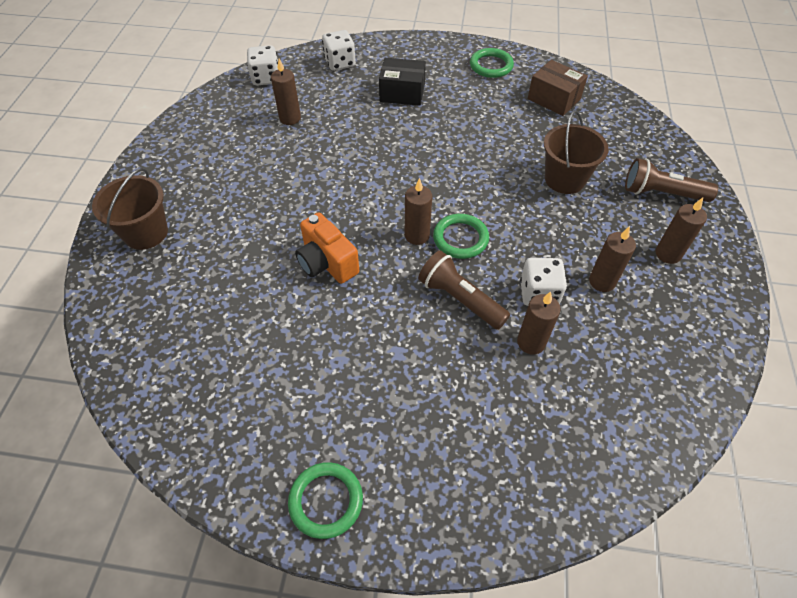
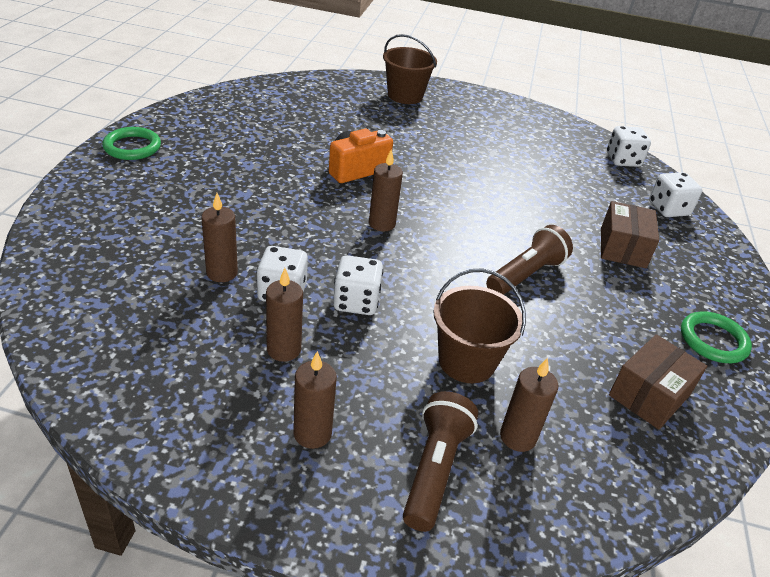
camera: 90 degrees right, 15 degrees down
(290, 118) = (558, 168): brown candle -> brown candle (518, 437)
(402, 93) = (622, 248): black box -> brown box
(460, 238) = (373, 251): green ring -> none
(460, 299) = (291, 237): brown flashlight -> brown flashlight (526, 274)
(529, 243) = (356, 302): none -> white dice

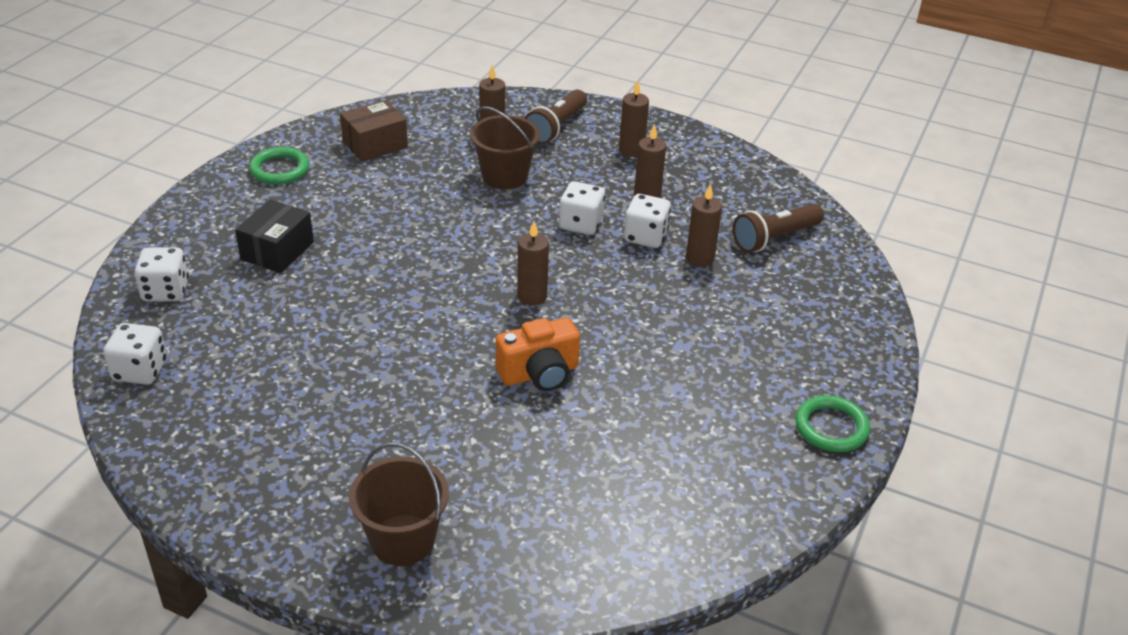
camera: 165 degrees left, 0 degrees up
(526, 274) = (407, 233): brown flashlight -> brown flashlight (774, 238)
(622, 248) = (277, 250): brown box -> black box

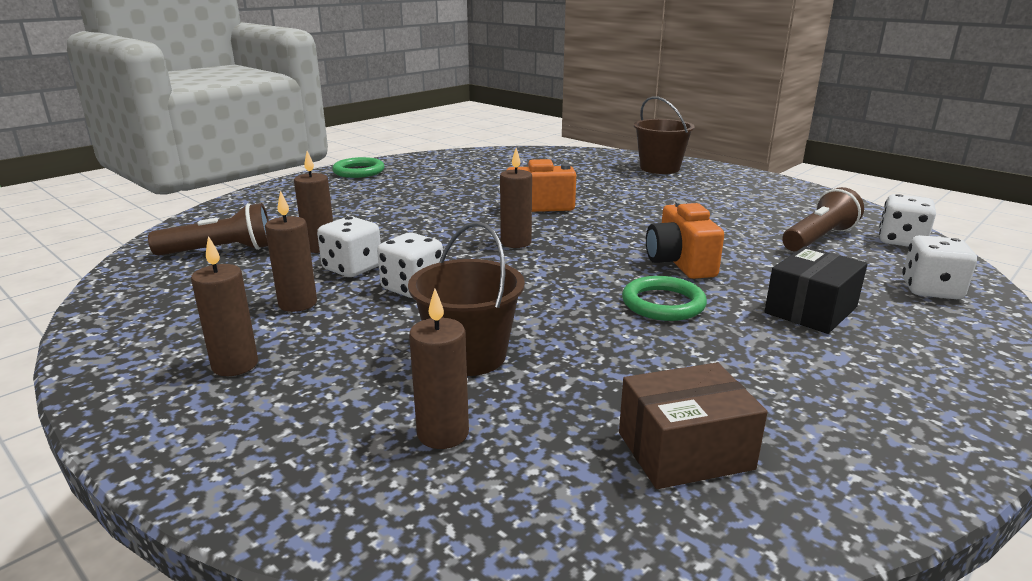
camera: 160 degrees left, 15 degrees down
(280, 169) = (867, 426): green ring -> green ring (663, 303)
(374, 291) = (680, 263): none -> orange camera
(556, 128) = (310, 429): brown flashlight -> brown flashlight (818, 238)

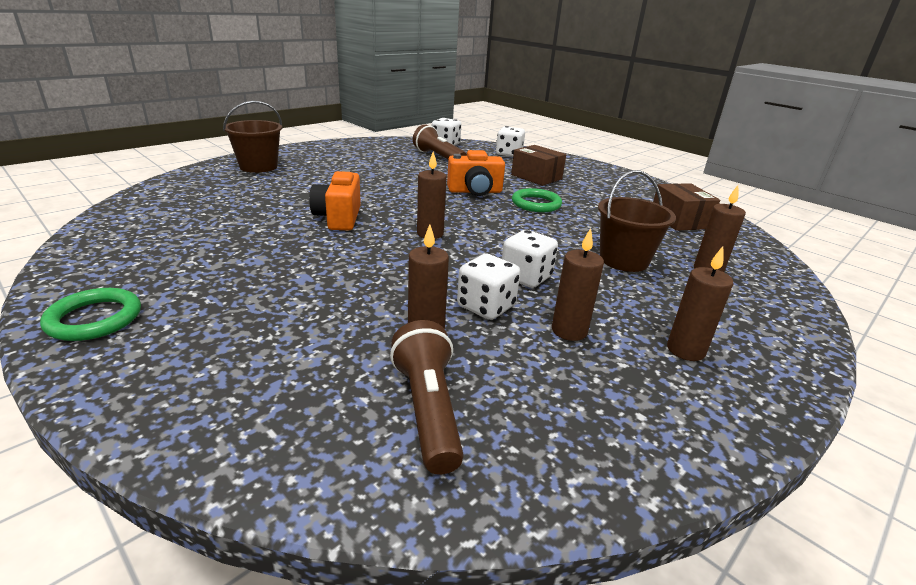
camera: 90 degrees left, 5 degrees up
(810, 310) = (536, 177): black box -> brown box

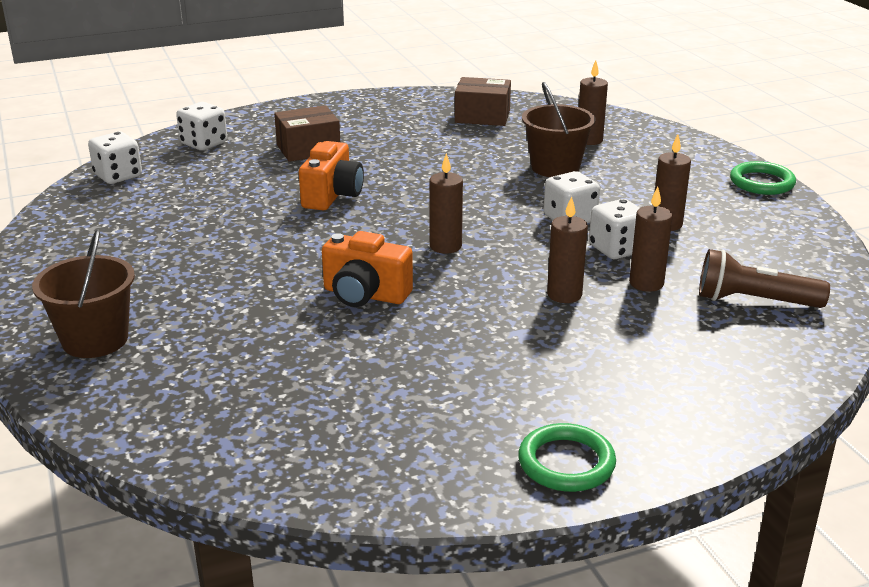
camera: 65 degrees left, 0 degrees up
(438, 157) = (175, 192): brown flashlight -> none
(536, 204) = (395, 171): green ring -> green ring (762, 182)
(685, 350) = (705, 190): brown candle -> brown candle (564, 295)

